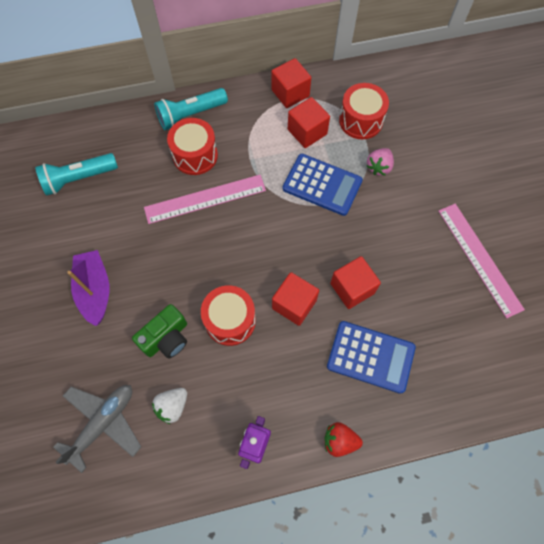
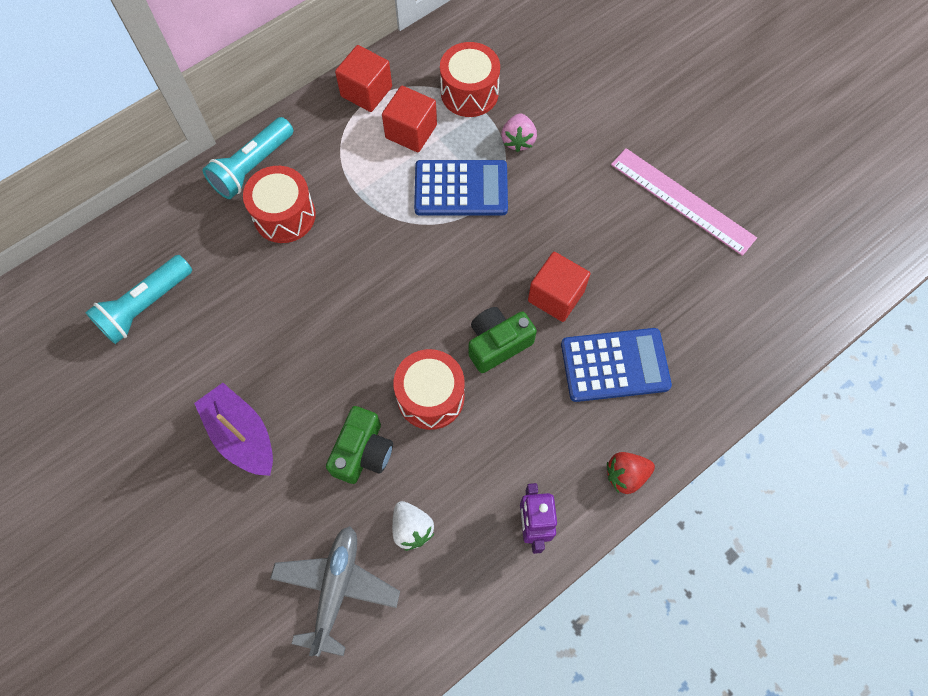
camera: 25 degrees left, 0 degrees up
(172, 406) = (412, 528): white strawberry -> white strawberry turned 45 degrees counterclockwise
(205, 199) = (325, 264): pink ruler -> none
(294, 304) = (497, 344): red cube -> green camera

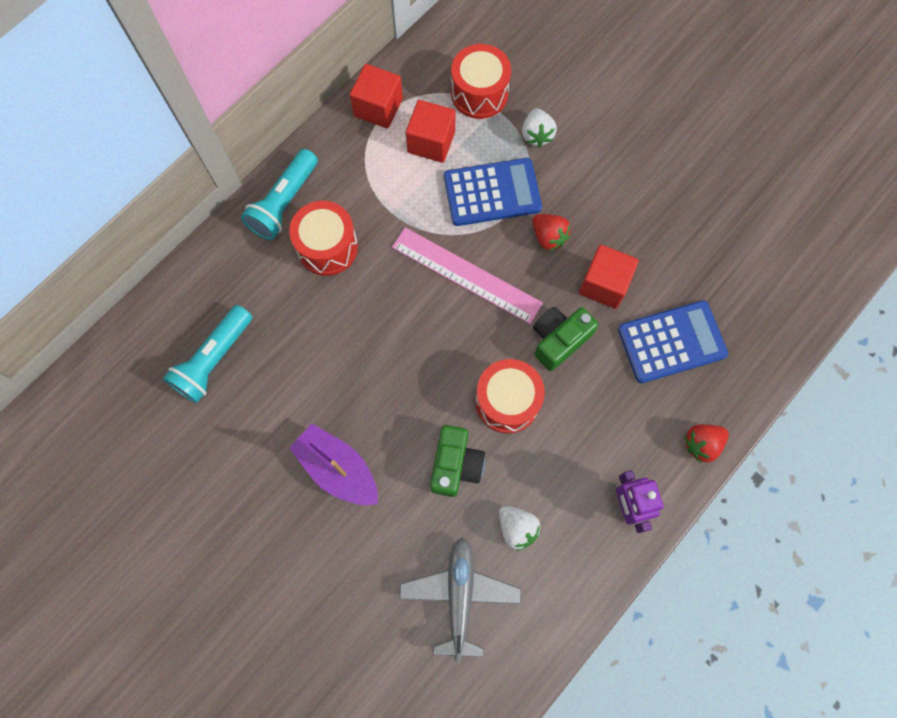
camera: 10 degrees left, 5 degrees up
(509, 240) = (548, 237): none -> red strawberry
(518, 140) = (536, 135): pink strawberry -> white strawberry
(682, 200) = (704, 171): pink ruler -> pink ruler (466, 275)

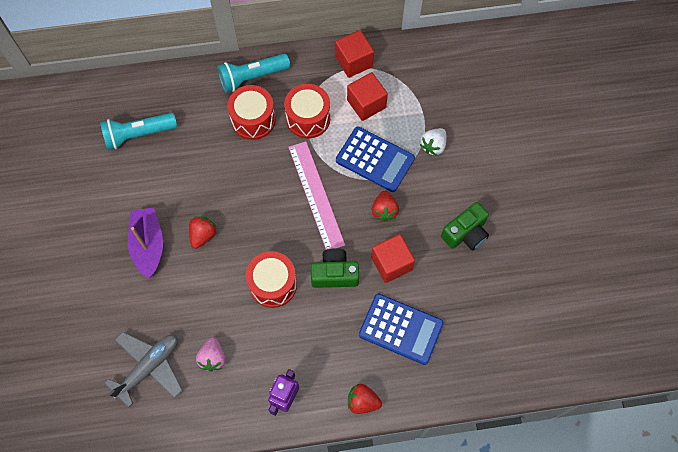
camera: 40 degrees right, 5 degrees down
(387, 410) = (203, 235): none -> red strawberry
(455, 465) = (212, 295): green camera -> green camera (465, 233)
(479, 93) = (421, 96): red drum -> red drum (308, 118)
(517, 528) = (213, 358): white strawberry -> pink strawberry

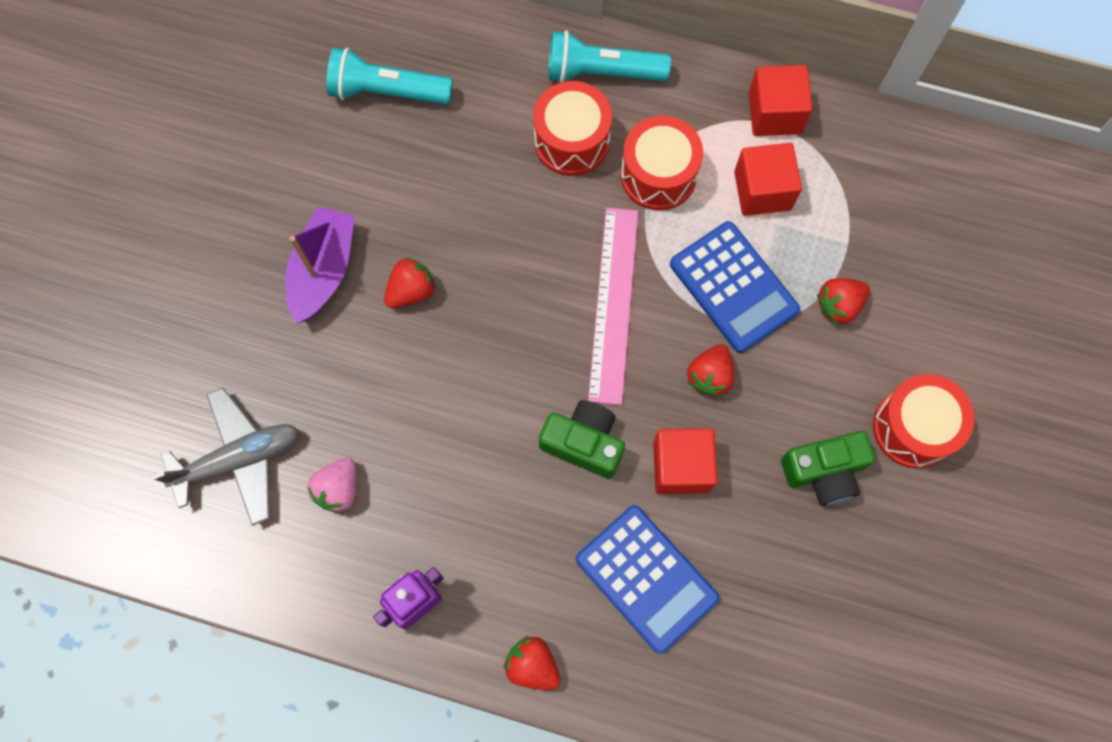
camera: 25 degrees right, 5 degrees up
(273, 284) = (481, 416): red drum -> red drum (913, 428)
(433, 146) = (839, 305): white strawberry -> red strawberry

